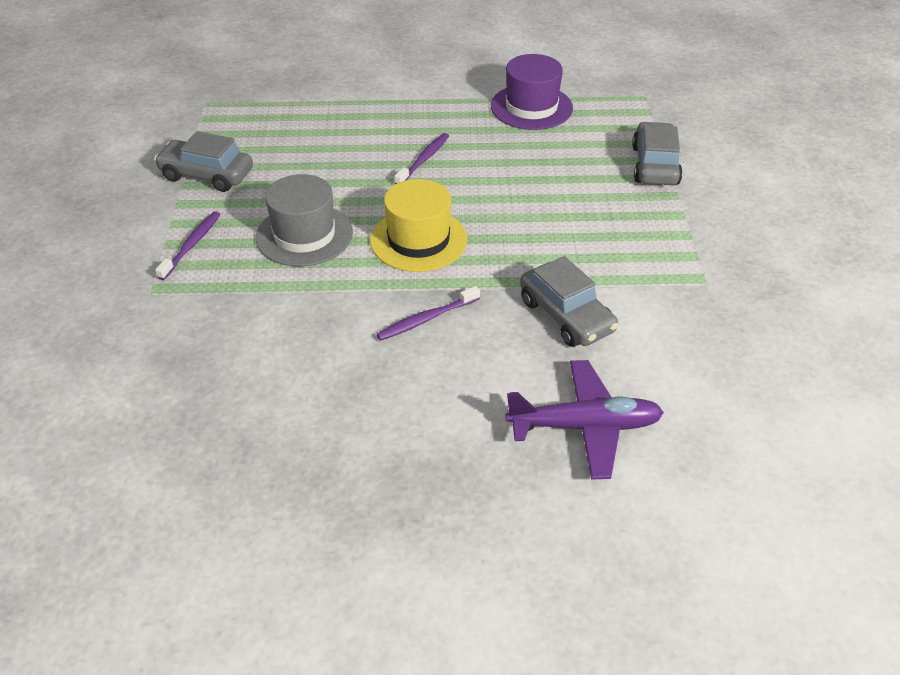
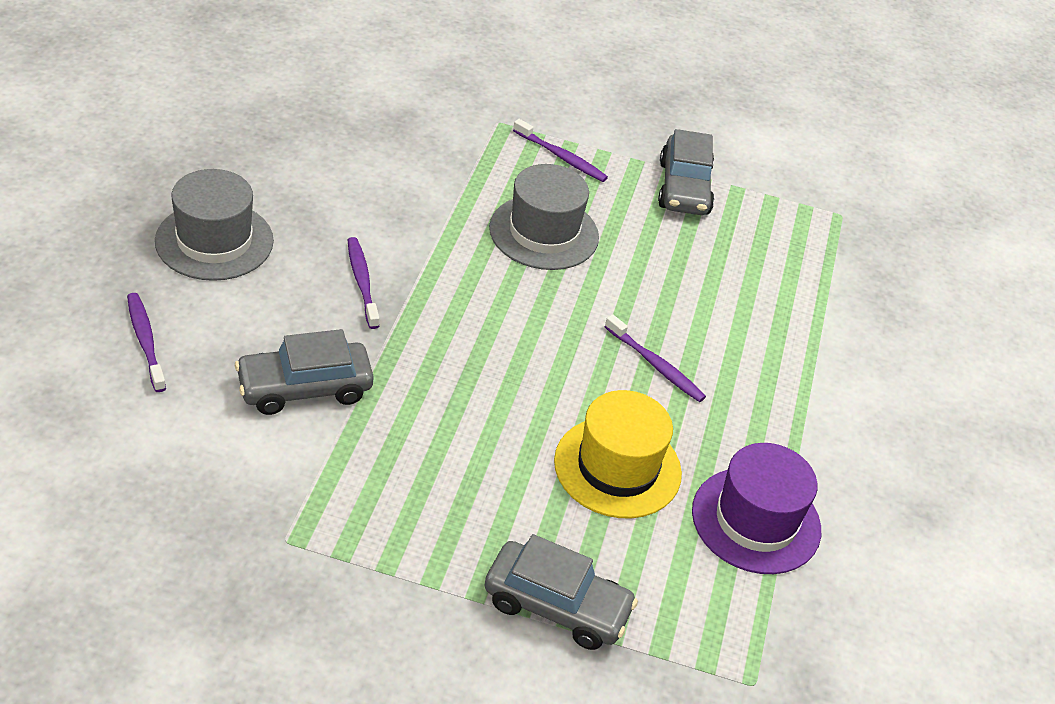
camera: 100 degrees right, 0 degrees up
(206, 175) = (684, 188): grey car -> grey car turned 150 degrees clockwise
(418, 240) = (495, 314): yellow hat -> yellow hat (617, 467)
(430, 430) = (214, 241): none -> grey hat
(585, 427) = (145, 341): purple plane -> purple toothbrush

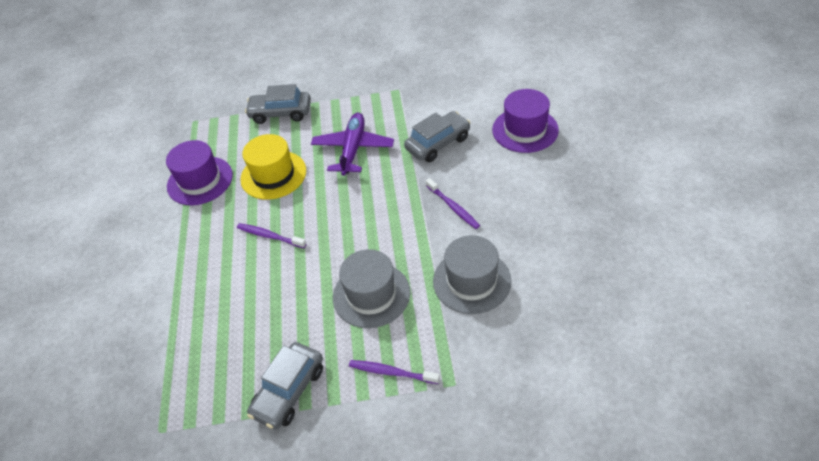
camera: 170 degrees right, 5 degrees up
(145, 341) = (525, 130): purple toothbrush -> purple hat
(214, 241) = (547, 192): grey hat -> grey hat (471, 281)
(454, 449) = (353, 149): none -> purple plane
(684, 188) = (289, 391): grey car -> grey car turned 135 degrees counterclockwise

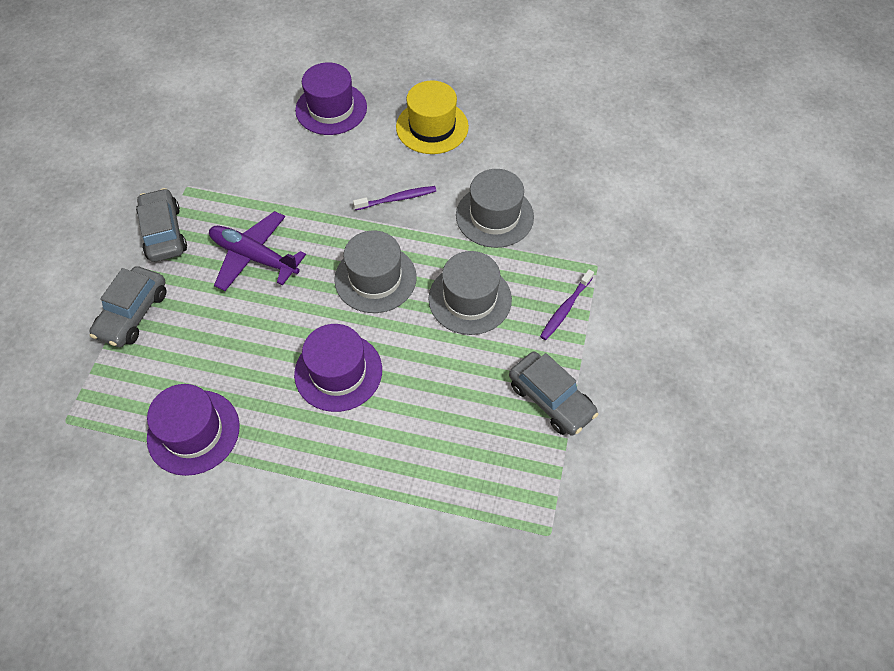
camera: 75 degrees left, 10 degrees up
(270, 236) = (338, 372): purple toothbrush -> purple hat
(273, 175) = (240, 346): yellow hat -> yellow hat (432, 127)
(365, 225) = (375, 278): none -> grey hat
(438, 143) = (300, 181): grey car -> grey car (164, 233)

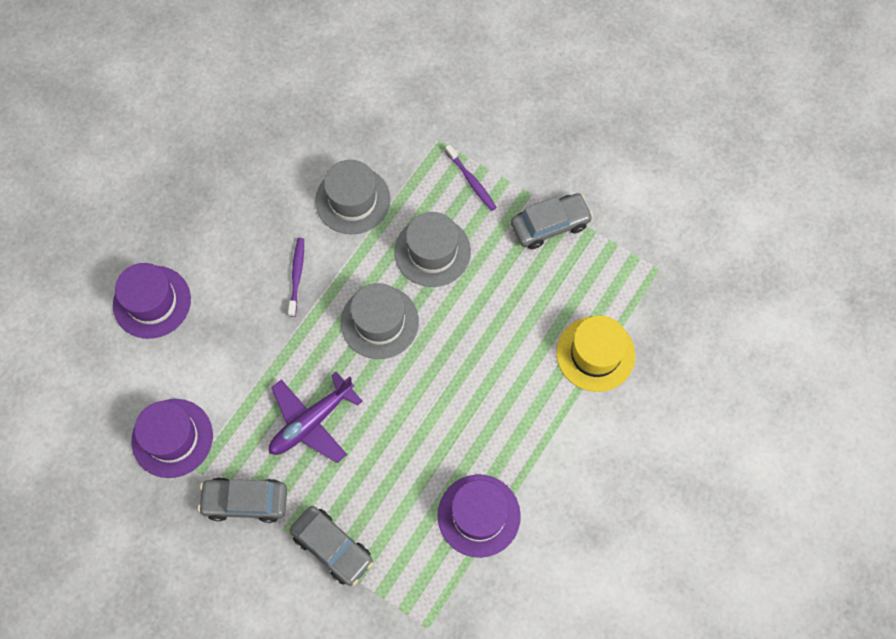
camera: 70 degrees left, 10 degrees up
(338, 372) = (464, 380): purple hat -> purple hat (172, 438)
(432, 127) = (221, 216): yellow hat -> yellow hat (595, 354)

